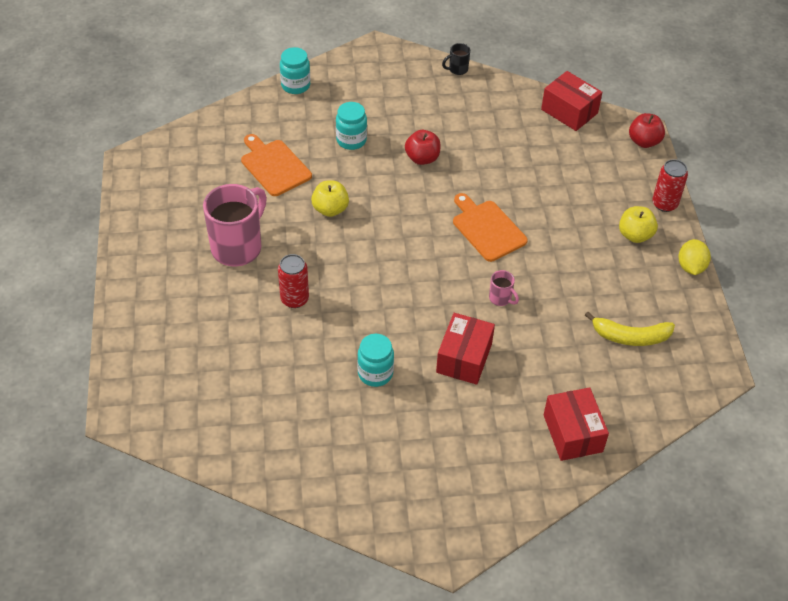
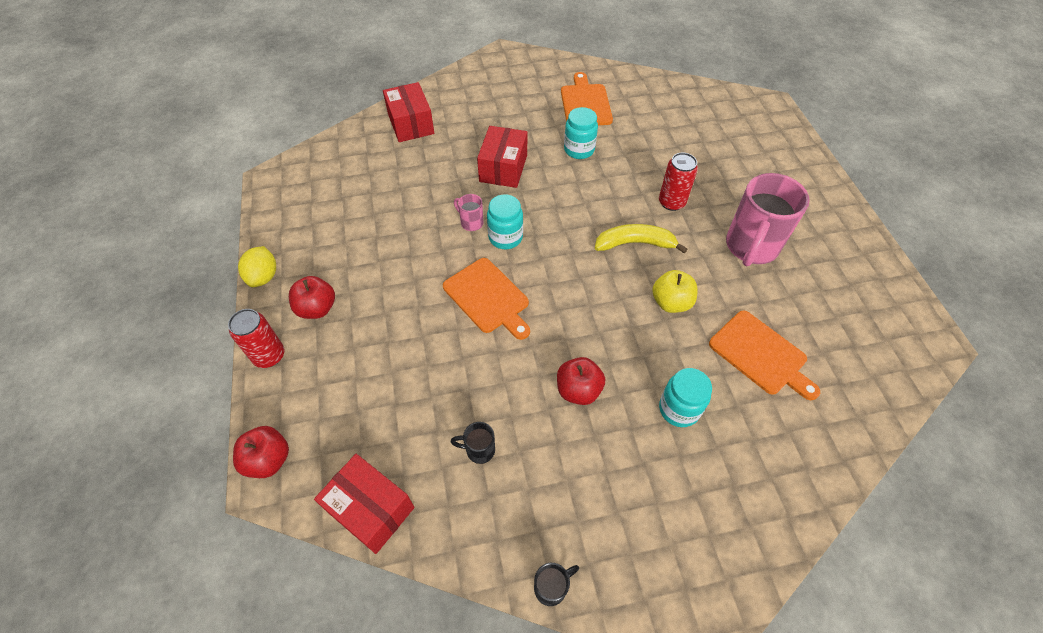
camera: 175 degrees right, 5 degrees up
(295, 85) = (797, 509): turquoise jar -> turquoise jar (505, 237)
(352, 443) = (585, 103): none -> orange cutting board
(498, 132) = (479, 450): none -> black mug
(630, 337) = (346, 200): yellow banana -> yellow banana (635, 243)
(635, 235) = (317, 308): yellow apple -> red apple

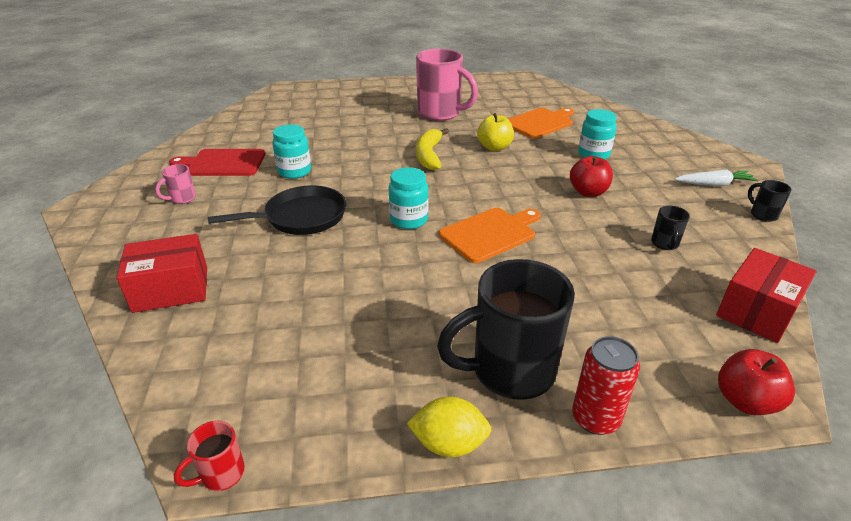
camera: 85 degrees left, 20 degrees down
(262, 184) = (221, 474): none -> red mug
(317, 308) = (510, 371): red apple -> black mug
(471, 223) = (381, 241): pink mug -> pink mug (182, 199)
(503, 168) = (301, 217): red box -> black pan
(585, 103) = (223, 163): orange cutting board -> red cutting board
(624, 548) = (714, 184): none -> white carrot
(671, 202) = (384, 136): red can -> none

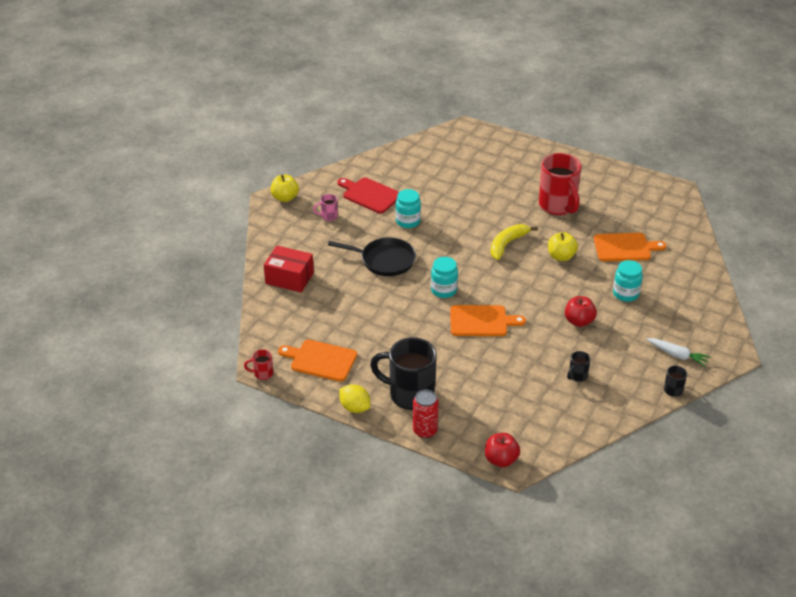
camera: 35 degrees right, 5 degrees up
(101, 200) = (285, 198): none -> yellow apple
(317, 389) = (321, 360): none -> orange cutting board
(440, 114) = (558, 206): pink mug -> red mug
(757, 311) = (572, 432): red box -> none

